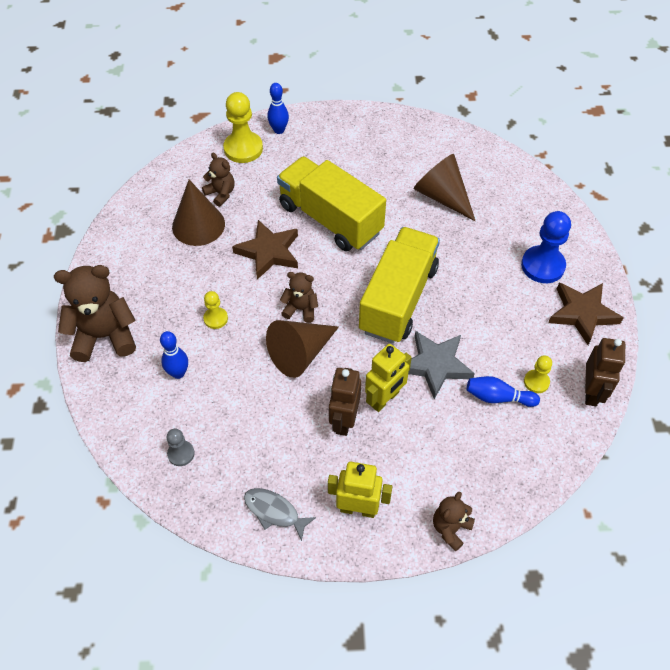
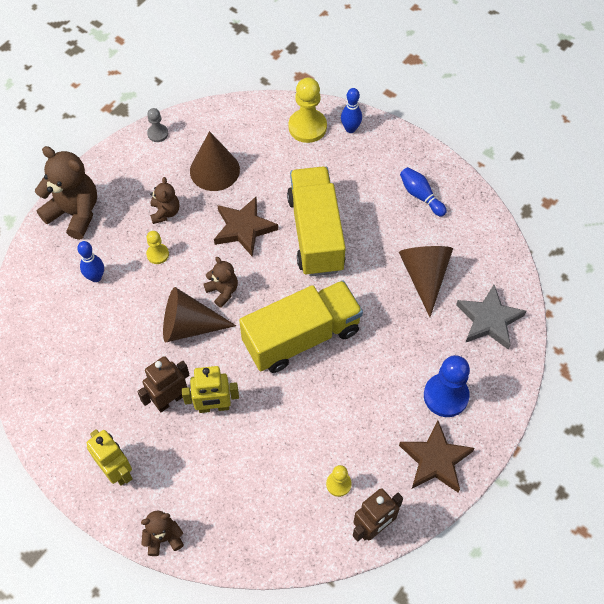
camera: 40 degrees right, 5 degrees up
(181, 454) = (44, 337): grey pawn -> grey pawn (158, 133)
(221, 194) = (255, 155): brown teddy bear -> brown teddy bear (165, 212)
(274, 512) = (63, 427): grey fish -> none
(436, 365) = (276, 410): grey star -> grey star (489, 320)
(498, 397) = (296, 472): blue bowling pin -> blue bowling pin (420, 196)

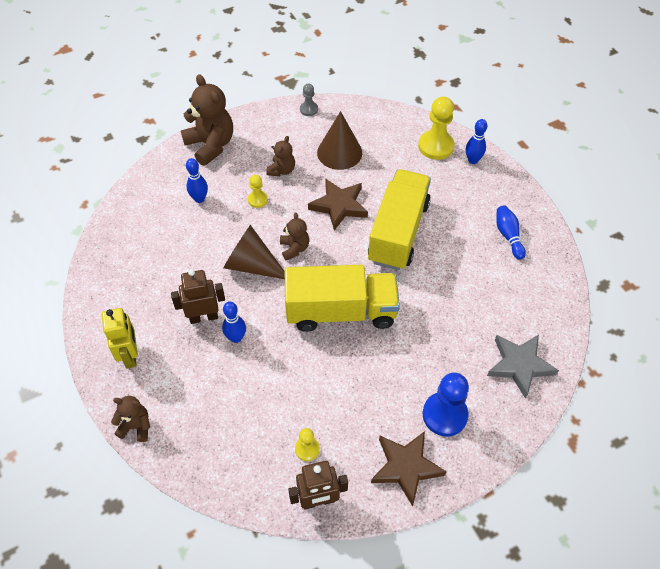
camera: 25 degrees right, 5 degrees down
(214, 407) = (236, 338): yellow robot -> blue bowling pin
(424, 276) = (477, 304): brown cone -> none

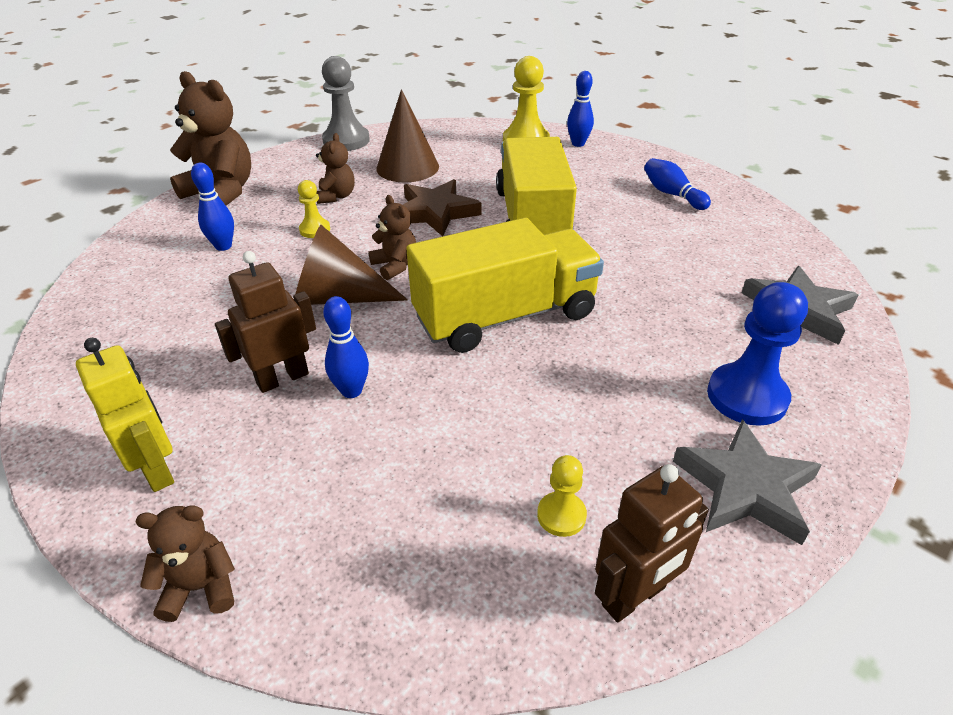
camera: 20 degrees left, 15 degrees down
(309, 109) = (346, 141): grey pawn -> grey pawn, size x1.87
(406, 467) = (745, 487): brown star -> grey star

